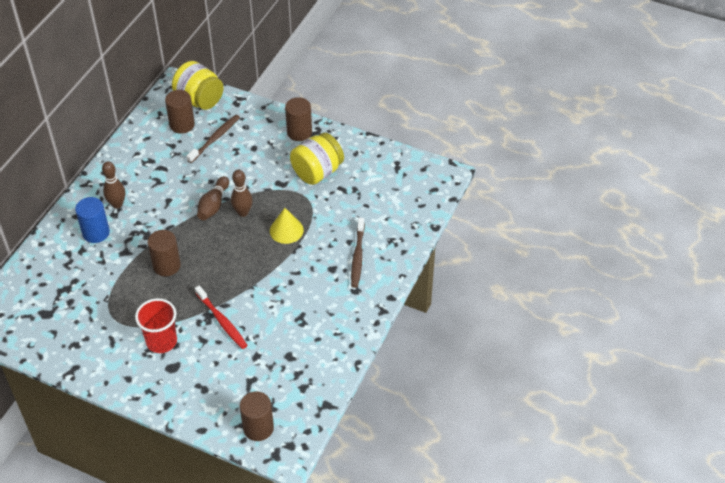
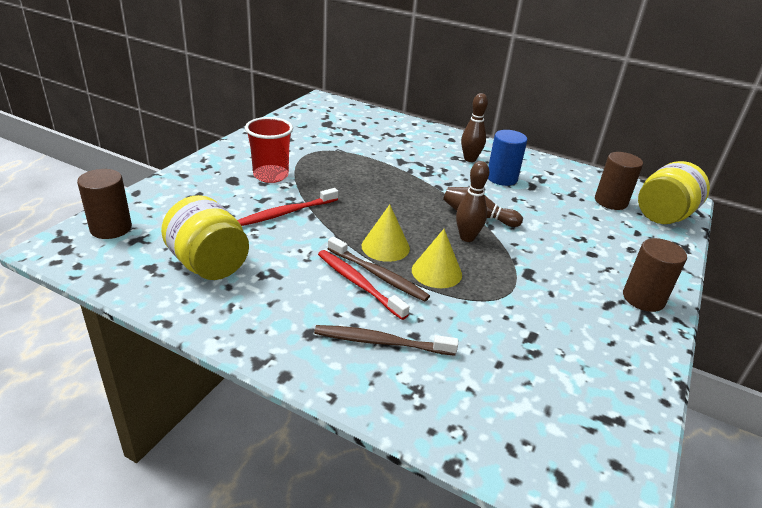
camera: 90 degrees right, 15 degrees down
(96, 233) = (428, 147): blue cylinder -> blue cylinder (502, 178)
(167, 265) = (379, 182): brown cylinder -> none
(215, 138) = (597, 224): brown toothbrush -> brown toothbrush (379, 275)
(260, 258) = (385, 247): none -> yellow cone
(305, 271) = (358, 283): none -> red toothbrush
(317, 172) = (562, 311): yellow jar -> yellow jar (209, 265)

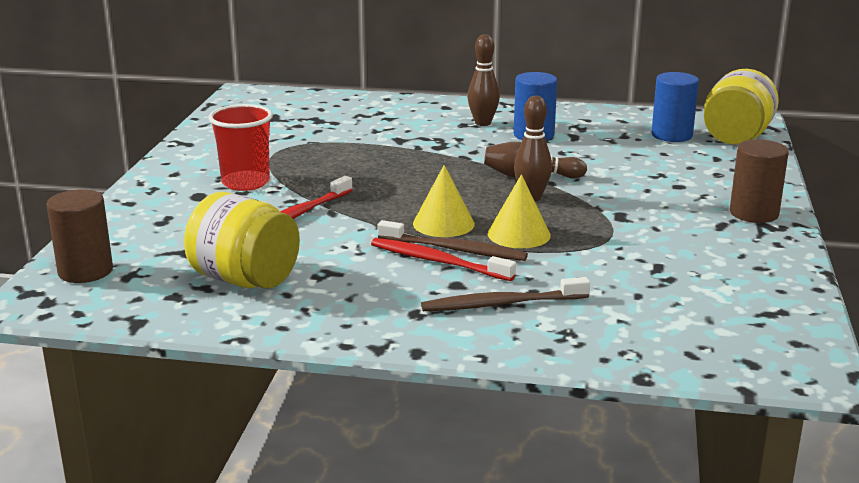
camera: 15 degrees left, 10 degrees down
(610, 202) = (671, 135): brown cylinder -> blue cylinder

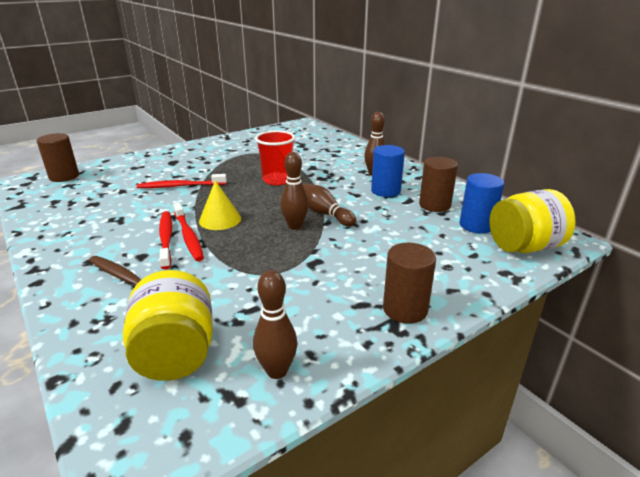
camera: 45 degrees right, 5 degrees up
(245, 183) = (201, 163): red cup -> red cup (277, 180)
(245, 280) = (88, 206): yellow jar -> yellow jar (176, 354)
(455, 250) = (188, 236): brown toothbrush -> red toothbrush
(519, 234) = (236, 244): yellow cone -> none
(604, 131) = (434, 205): none -> brown cylinder
(765, 286) = (277, 371): none -> brown bowling pin

